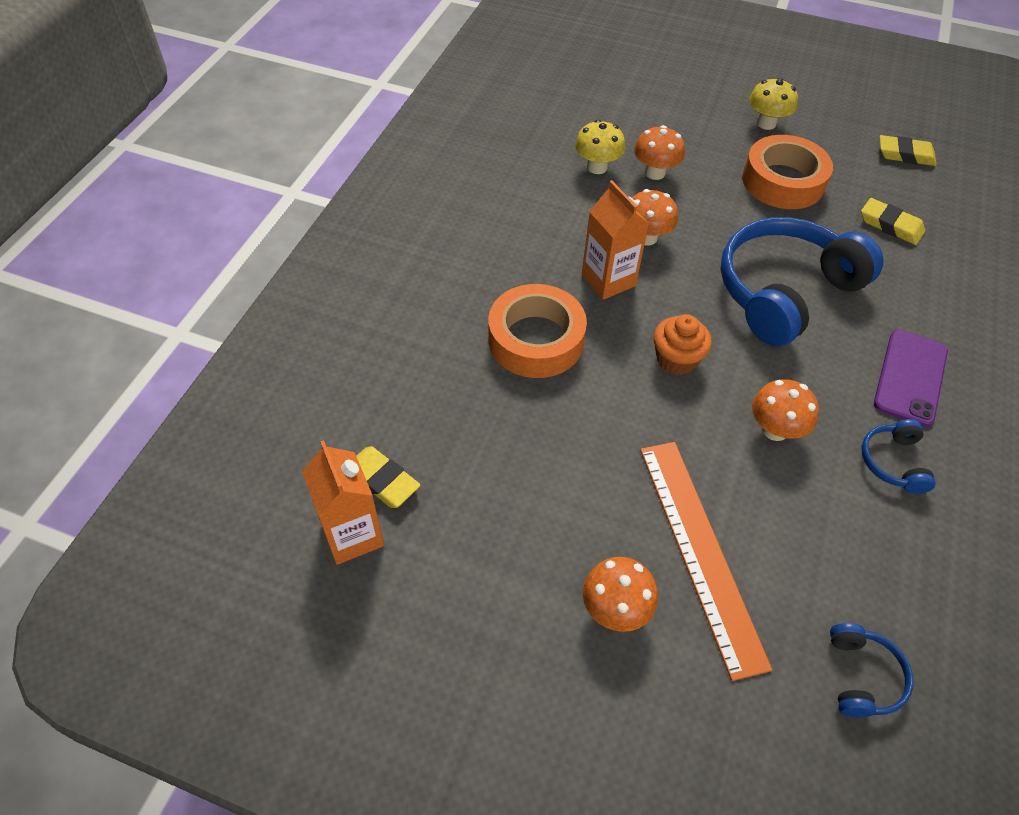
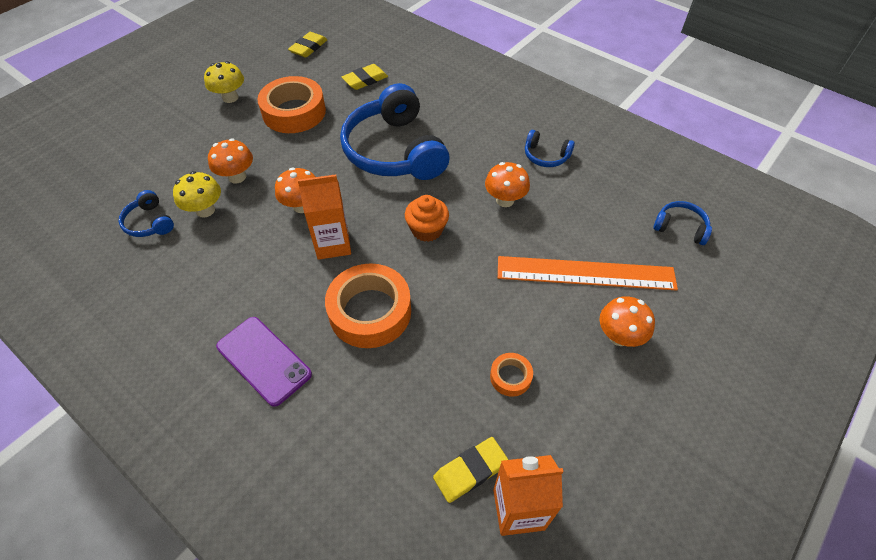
camera: 70 degrees left, 0 degrees up
(506, 494) = (510, 377): none -> orange tape
(560, 136) = (149, 222): none -> blue headphones
(910, 377) = (488, 123): purple phone -> purple phone (264, 360)

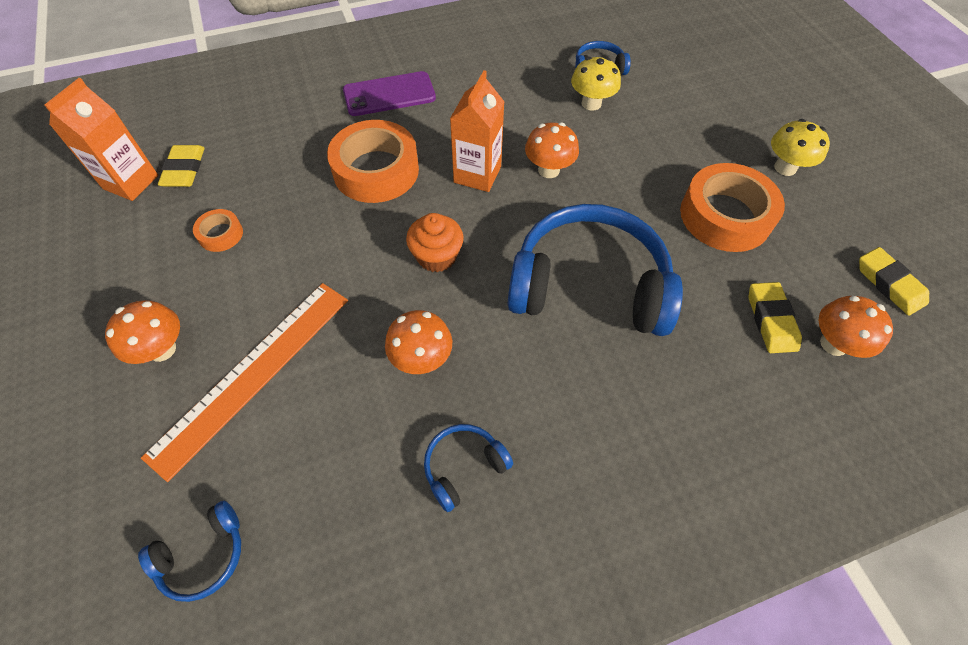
camera: 120 degrees right, 5 degrees up
(237, 177) = (628, 136): orange mushroom -> orange mushroom (833, 344)

